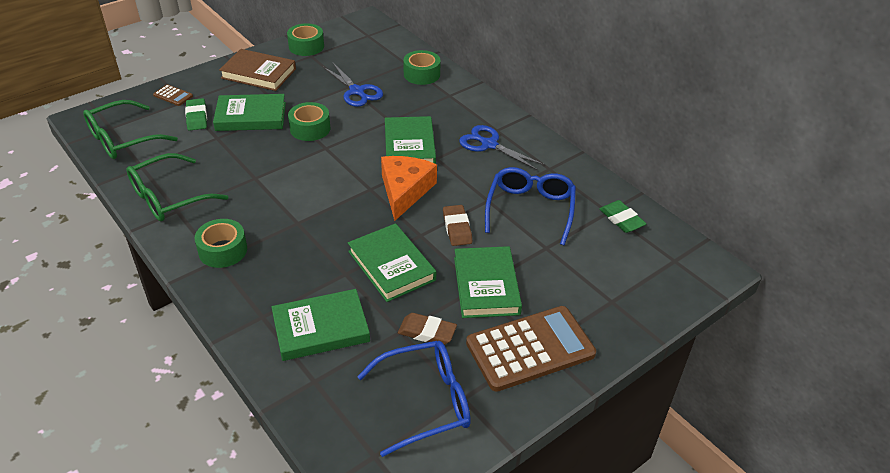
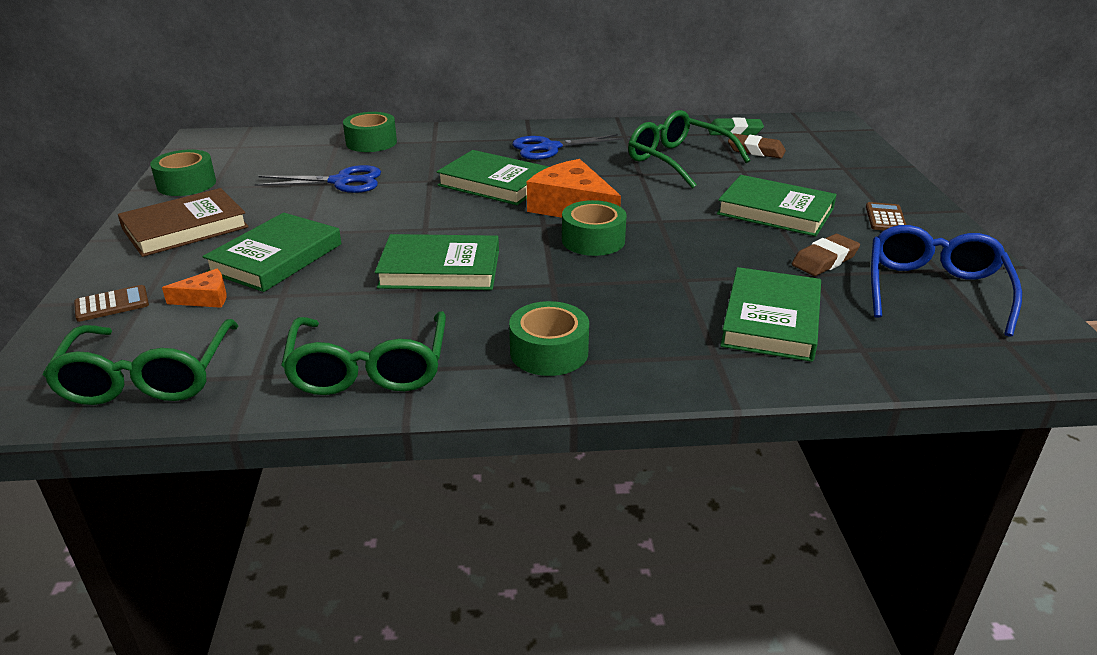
camera: 55 degrees left, 10 degrees down
(197, 117) = (205, 298): green eraser -> orange cheese
(310, 128) = (370, 227): green tape -> green tape (593, 240)
(391, 266) = (696, 249): green book -> green book (440, 269)
(457, 228) = (669, 199): brown eraser -> brown eraser (756, 150)
(530, 209) = (678, 160): blue glasses -> green glasses
(530, 349) = (885, 218): brown calculator -> brown calculator, size x0.42

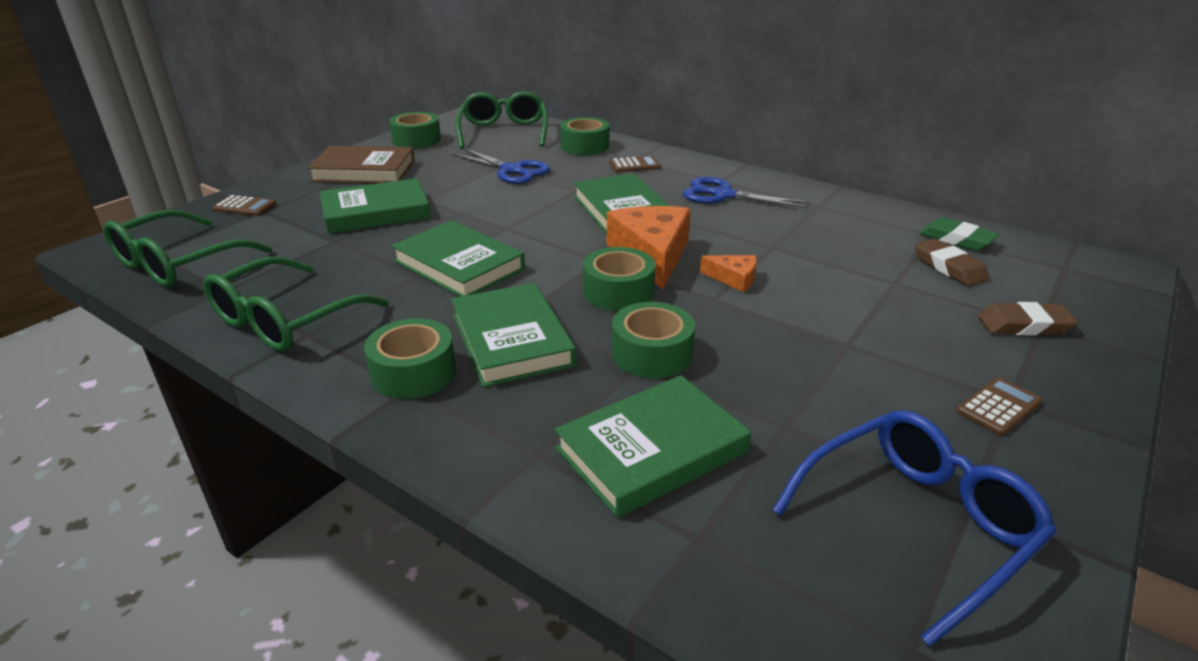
camera: 40 degrees right, 0 degrees up
(205, 298) = (292, 223): orange cheese -> orange cheese (733, 278)
(443, 146) = (634, 165): none -> brown calculator
(678, 160) = (835, 248): green glasses -> green glasses (503, 132)
(680, 268) = (652, 354): none -> green tape
(775, 211) = (858, 340): green book -> green book (511, 340)
(824, 260) = (827, 418): brown eraser -> brown eraser (1024, 325)

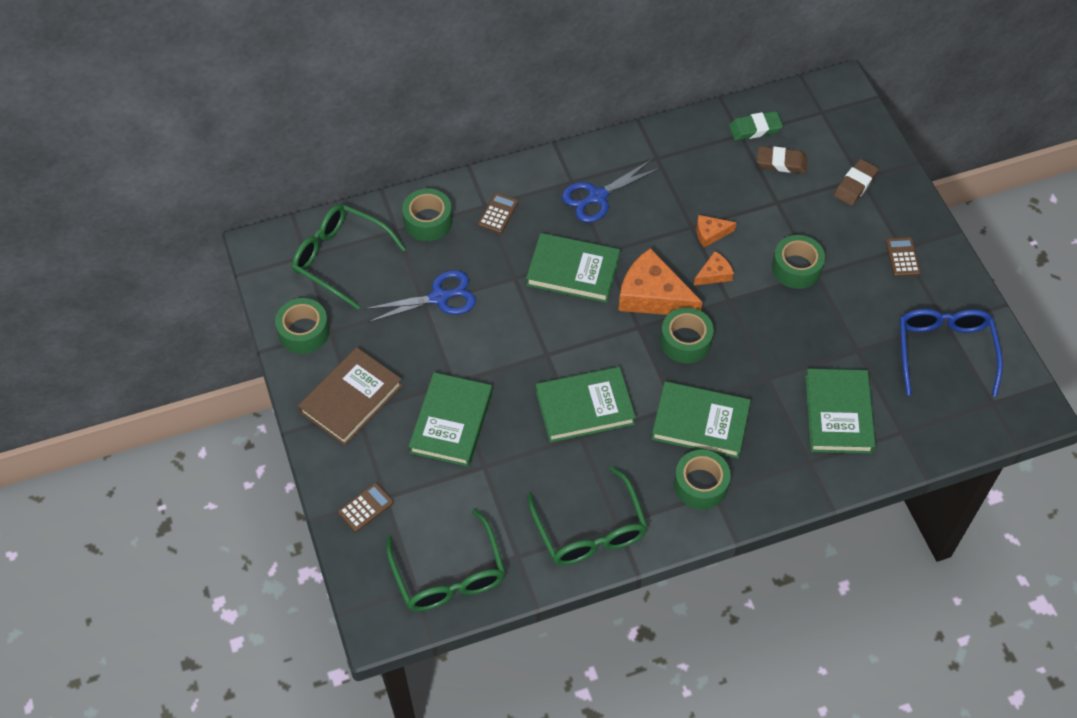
camera: 55 degrees left, 25 degrees up
(652, 354) = (762, 365): green tape -> green tape (796, 268)
(782, 259) = (710, 233): none -> orange cheese

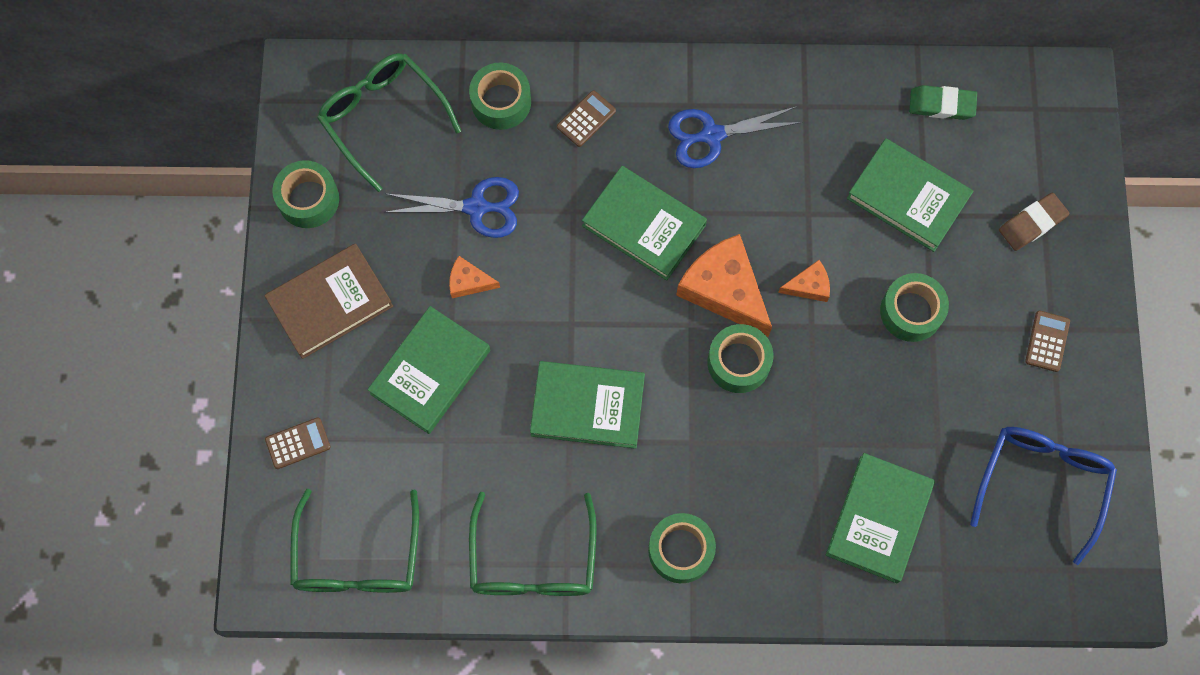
camera: 20 degrees right, 15 degrees up
(700, 423) = (712, 473): green book -> green book (908, 197)
(710, 233) = (827, 230): orange cheese -> orange cheese (469, 282)
(781, 162) = (954, 162): brown eraser -> none

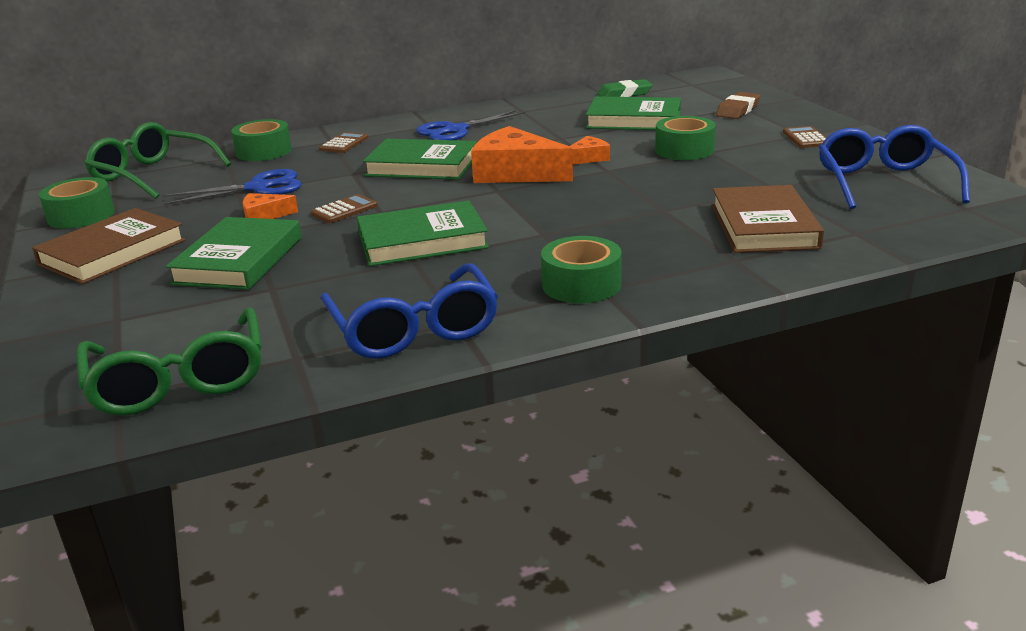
camera: 20 degrees left, 45 degrees down
(298, 443) = (82, 329): brown calculator -> brown calculator (344, 210)
(533, 560) = (414, 329): green glasses -> blue glasses
(738, 362) = (556, 194): green tape -> none
(878, 519) = (763, 226): green book -> brown book

